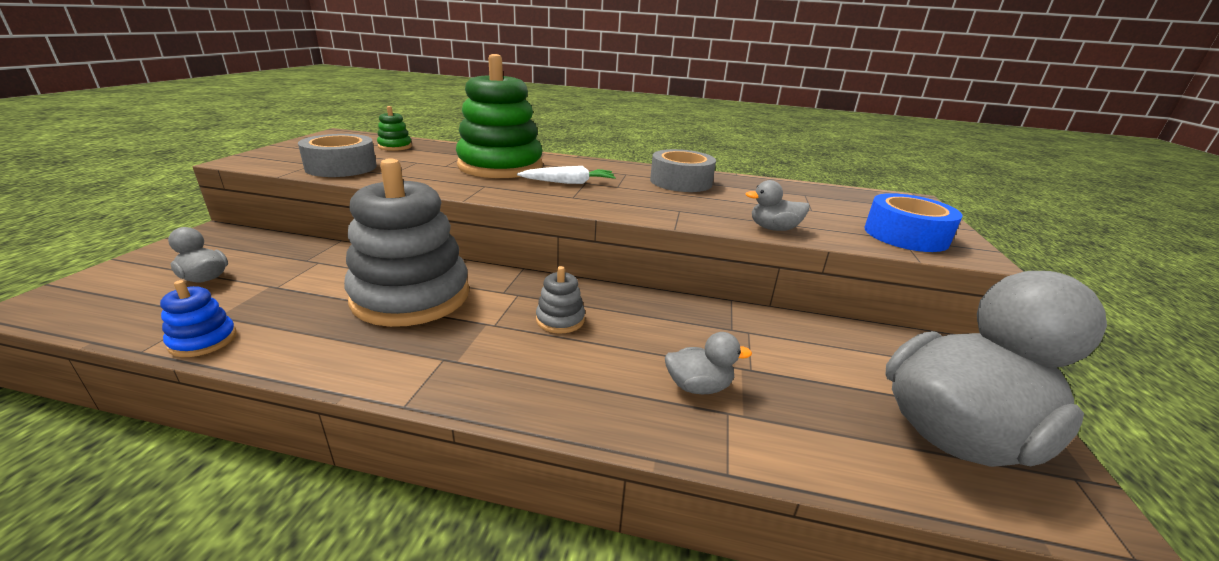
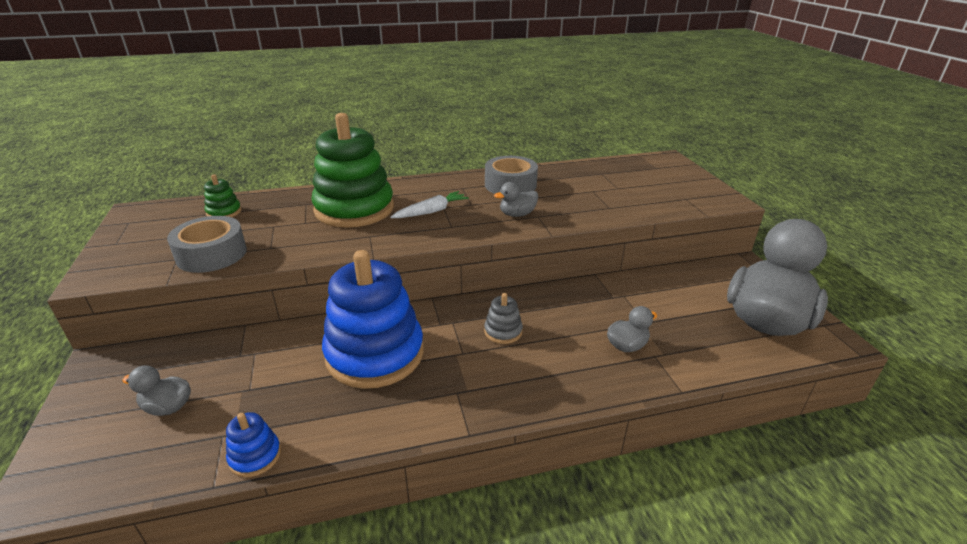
camera: 25 degrees left, 5 degrees up
(411, 296) = (375, 354): grey stacking toy -> blue stacking toy
(773, 229) = (610, 214): grey duck -> grey duck (517, 214)
(905, 235) = (685, 195): blue tape -> none

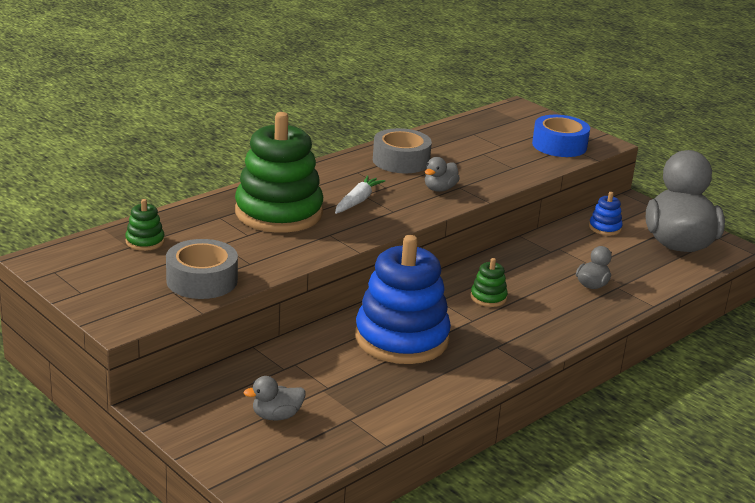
camera: 30 degrees left, 5 degrees down
(255, 456) = (394, 422): blue stacking toy -> blue stacking toy (605, 228)
(503, 331) = (488, 297): grey stacking toy -> green stacking toy
(677, 195) = (559, 145): none -> blue tape

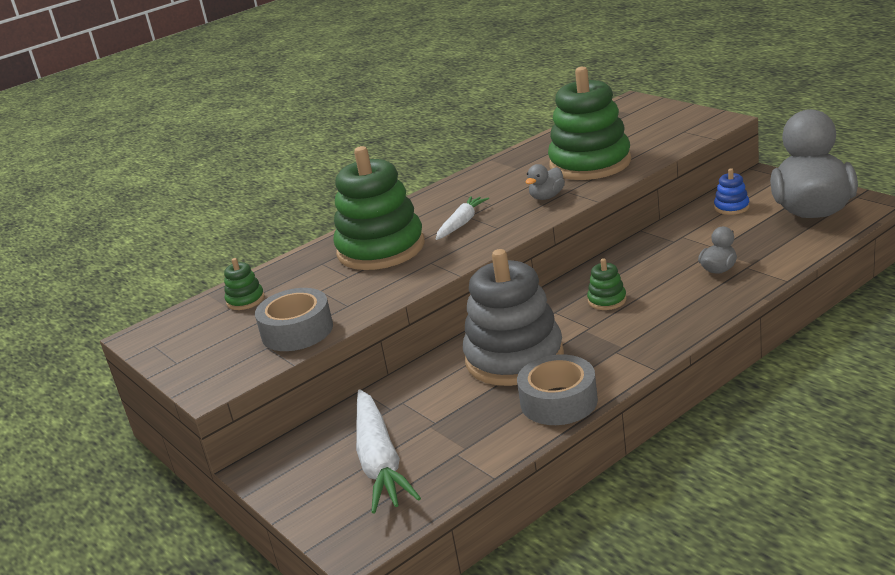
camera: 10 degrees right, 0 degrees up
(276, 416) = (380, 461): grey duck -> white carrot
(401, 161) = (508, 175): grey tape -> grey tape (559, 401)
(401, 338) = (514, 358): blue stacking toy -> grey stacking toy
(480, 163) = (590, 163): none -> green stacking toy
(559, 145) = (673, 131): blue tape -> none

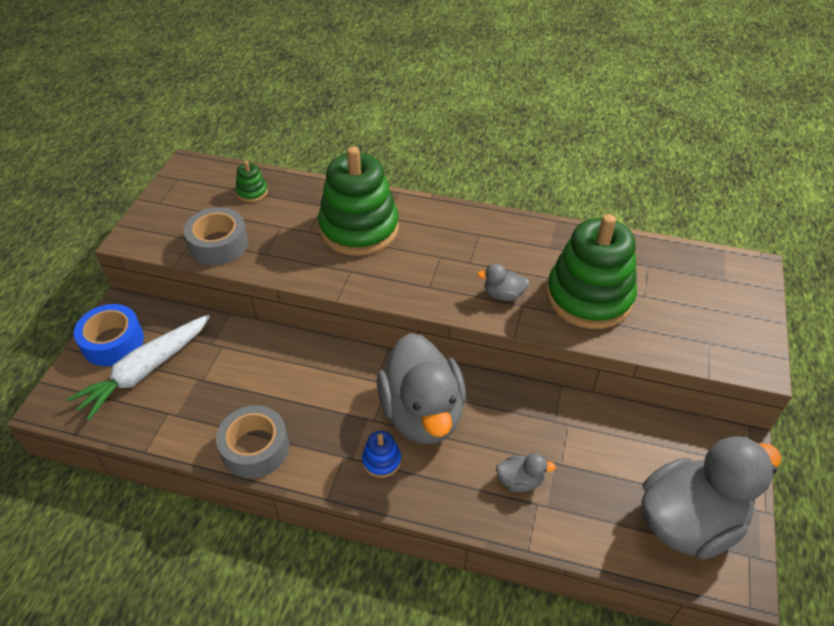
camera: 50 degrees right, 20 degrees up
(308, 481) = (113, 342): none -> blue tape
(461, 223) = (425, 259): white carrot -> none
(514, 358) = (306, 388): grey stacking toy -> none
(607, 300) = (422, 413): green stacking toy -> grey duck
(731, 207) = (651, 443): blue stacking toy -> blue stacking toy (381, 461)

